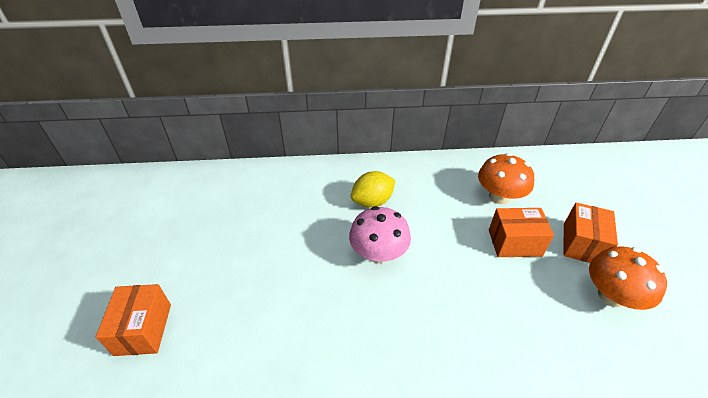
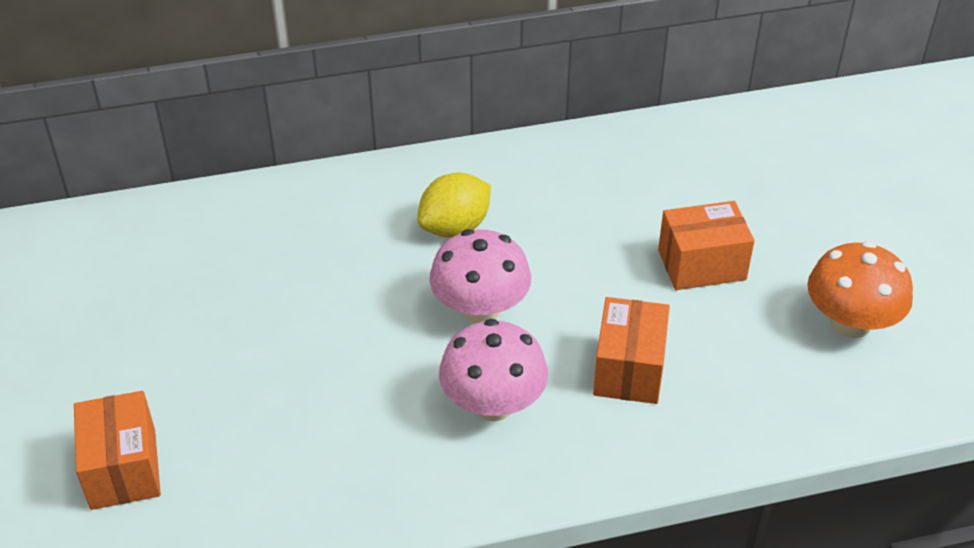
camera: 10 degrees left, 0 degrees up
(376, 319) = (493, 404): none -> pink mushroom
(499, 196) = (673, 193): orange mushroom -> none
(582, 244) = (808, 253): orange box -> orange box (628, 369)

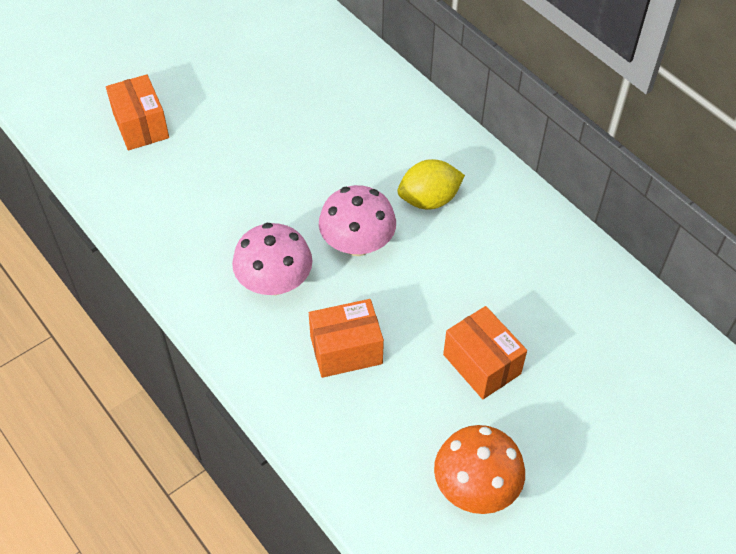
camera: 65 degrees right, 10 degrees up
(123, 469) = (141, 126): orange box -> orange box turned 75 degrees counterclockwise
(455, 228) = (429, 200): yellow lemon -> yellow lemon turned 45 degrees counterclockwise

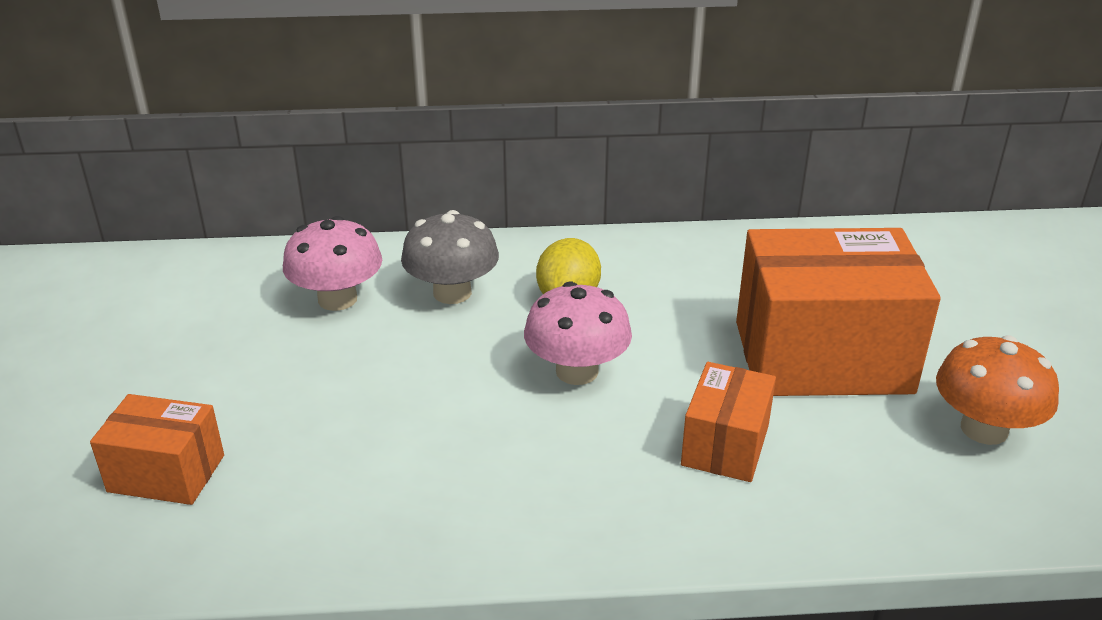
camera: 55 degrees left, 20 degrees down
(274, 282) = (569, 460): pink mushroom -> pink mushroom (337, 299)
(383, 142) = (452, 293): none -> grey mushroom
(482, 364) = (822, 357): orange box -> orange box, size x1.93

